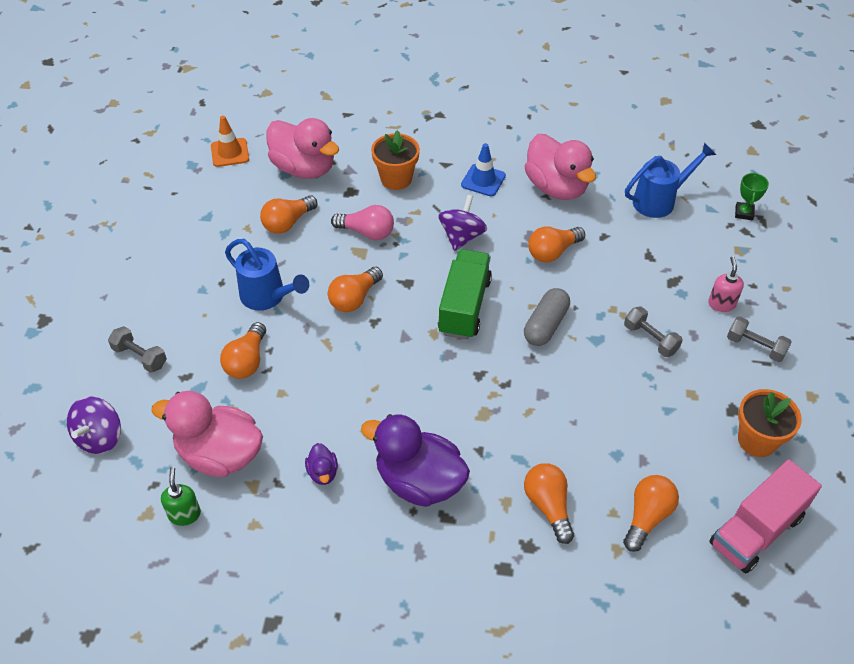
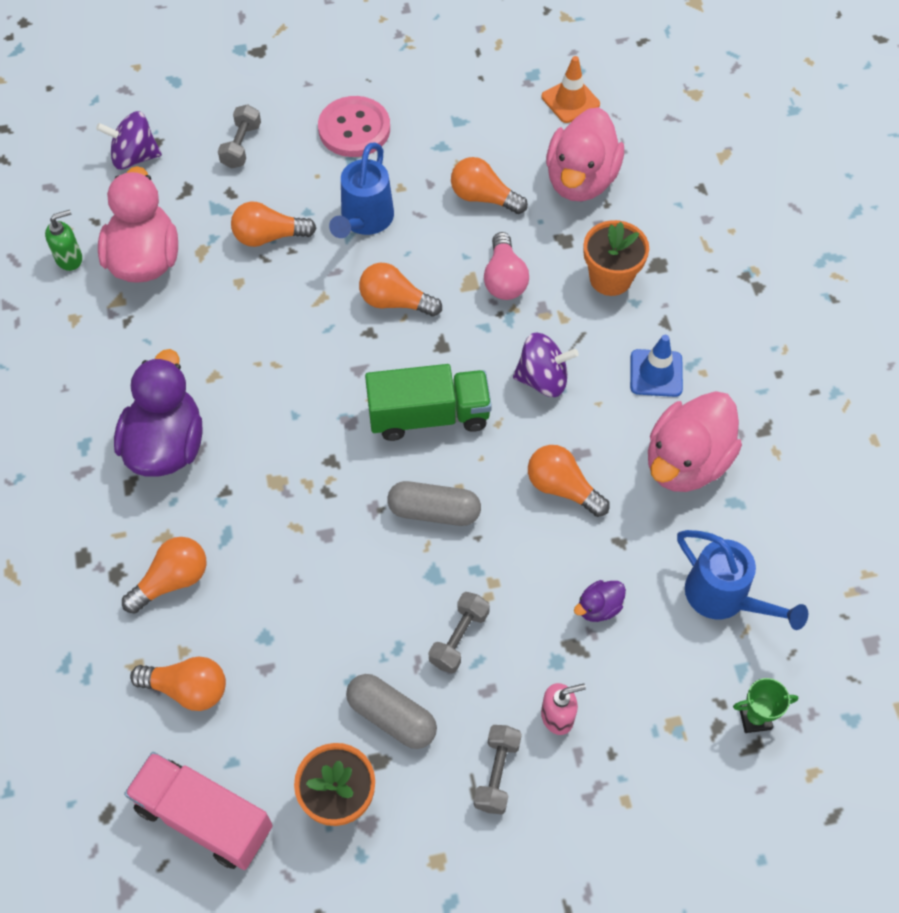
camera: 70 degrees right, 10 degrees up
(172, 279) = (354, 129): none -> pink button
(323, 472) = (151, 354): purple duck -> purple duck (598, 607)
(701, 393) = (392, 716): none -> grey capsule

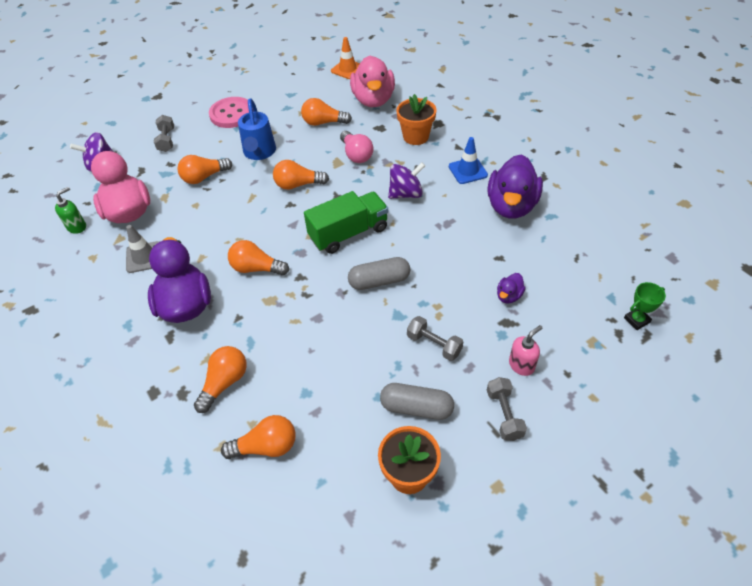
camera: 20 degrees left, 10 degrees down
(140, 345) = (144, 257): none -> grey traffic cone
(204, 818) = (318, 529): pink truck -> none
(459, 638) = (434, 344): grey dumbbell -> grey dumbbell turned 60 degrees counterclockwise
(562, 488) = (449, 242): orange light bulb -> orange light bulb (256, 268)
(686, 462) = (511, 206): pink duck -> purple duck
(724, 598) = (576, 264): blue watering can -> none

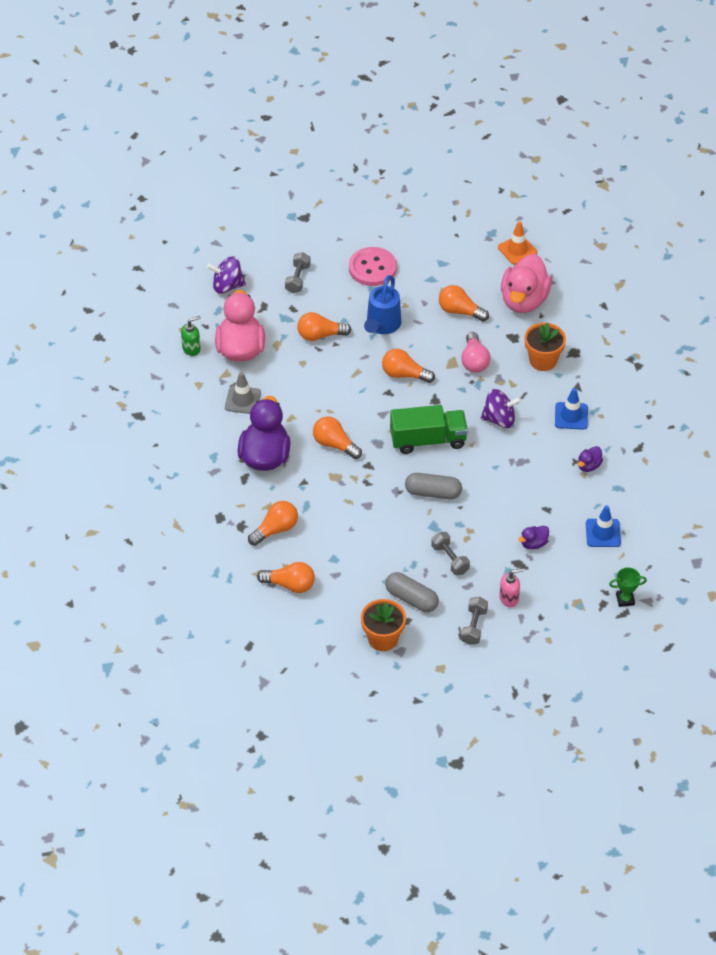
camera: 20 degrees right, 0 degrees up
(511, 206) = (588, 466): purple duck -> purple duck, size x0.44
(567, 261) = (603, 533): none -> blue traffic cone

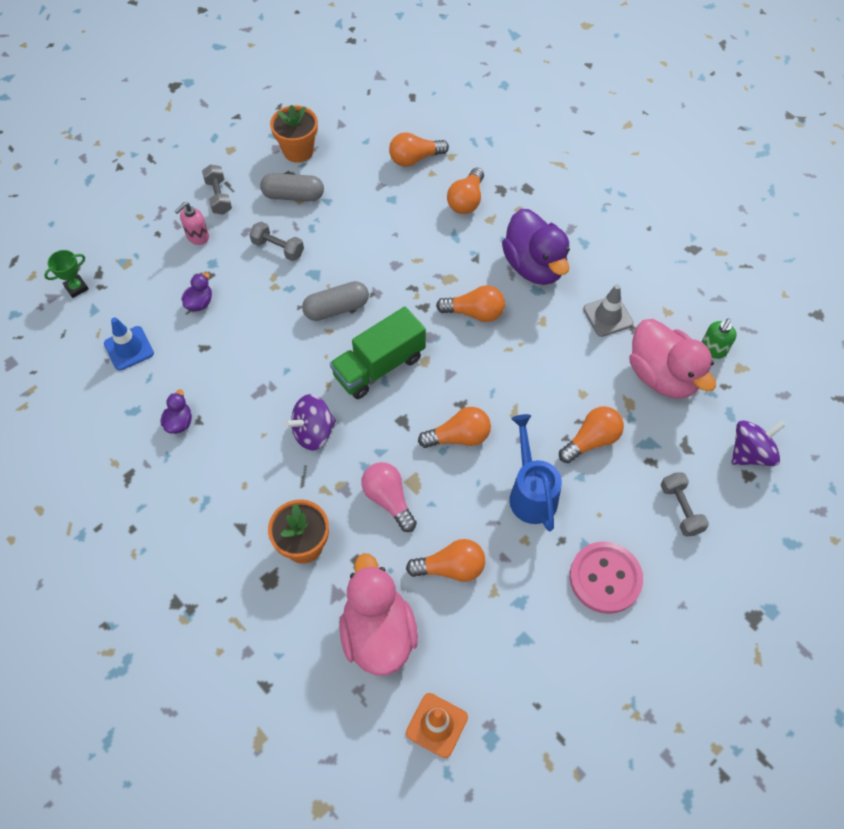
camera: 150 degrees right, 10 degrees up
(571, 416) = (230, 480): blue traffic cone -> none

